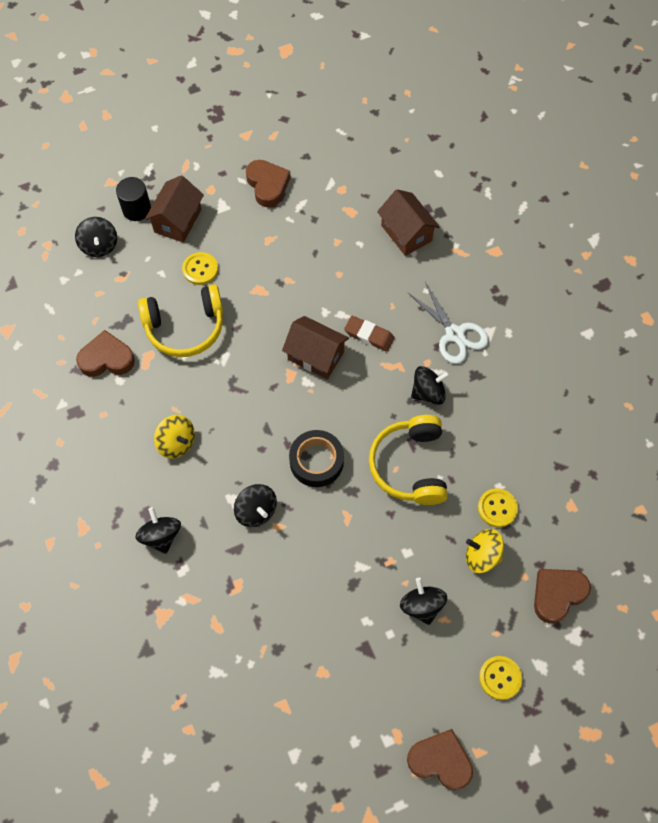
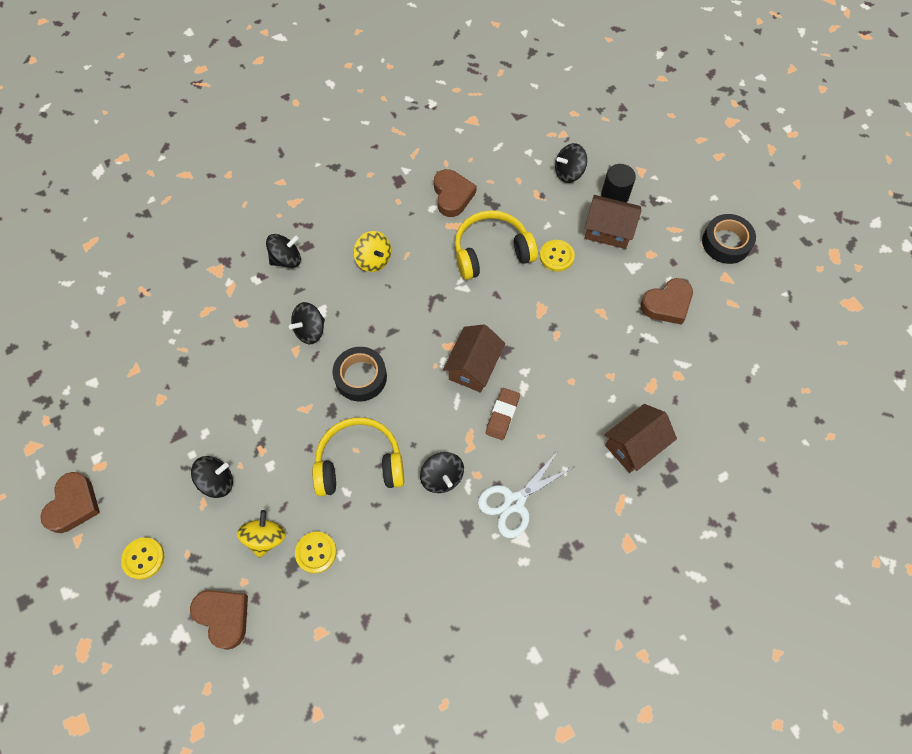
camera: 85 degrees right, 0 degrees up
(177, 443) = (374, 260): yellow spinning top -> yellow spinning top turned 75 degrees counterclockwise
(185, 327) = (491, 252): yellow headphones -> yellow headphones turned 90 degrees clockwise
(208, 128) = (726, 243): none -> black tape

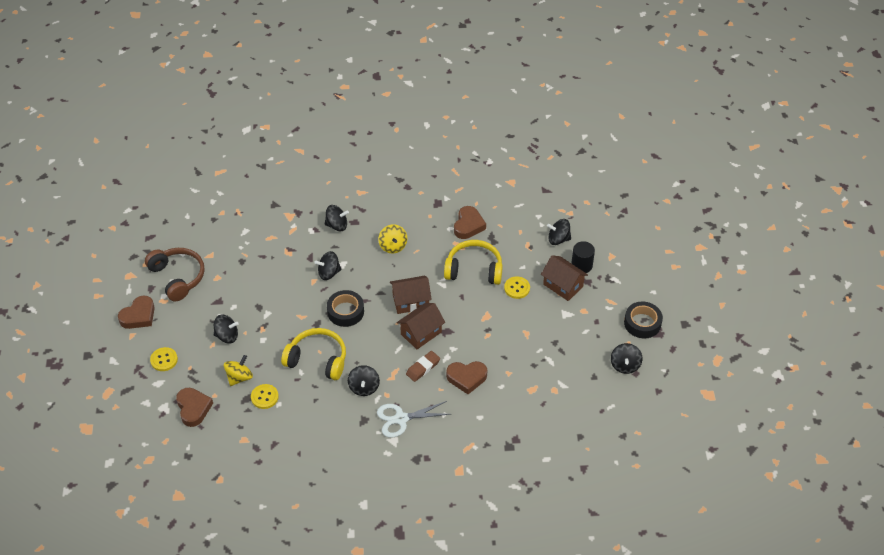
camera: 25 degrees right, 15 degrees down
(103, 421) = (178, 277): none -> brown headphones
(634, 445) = (498, 418): brown house -> brown house (410, 301)
(667, 304) = (575, 345): brown heart -> brown heart (466, 378)
(739, 306) = (625, 365): none -> black spinning top

